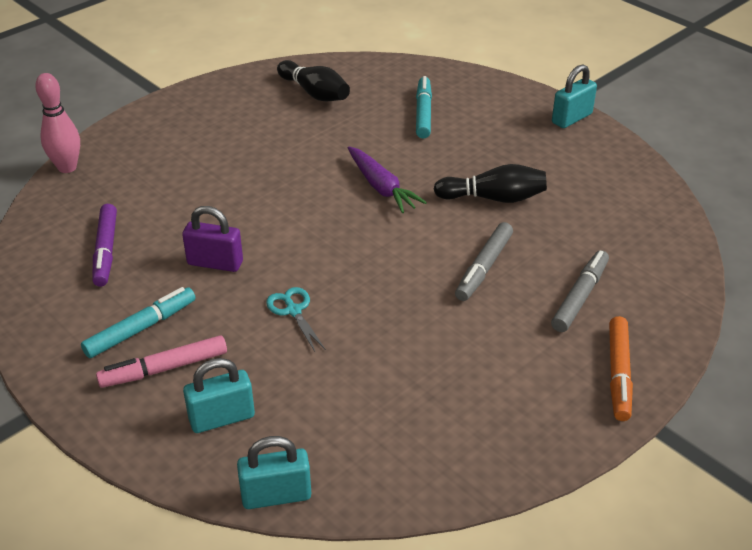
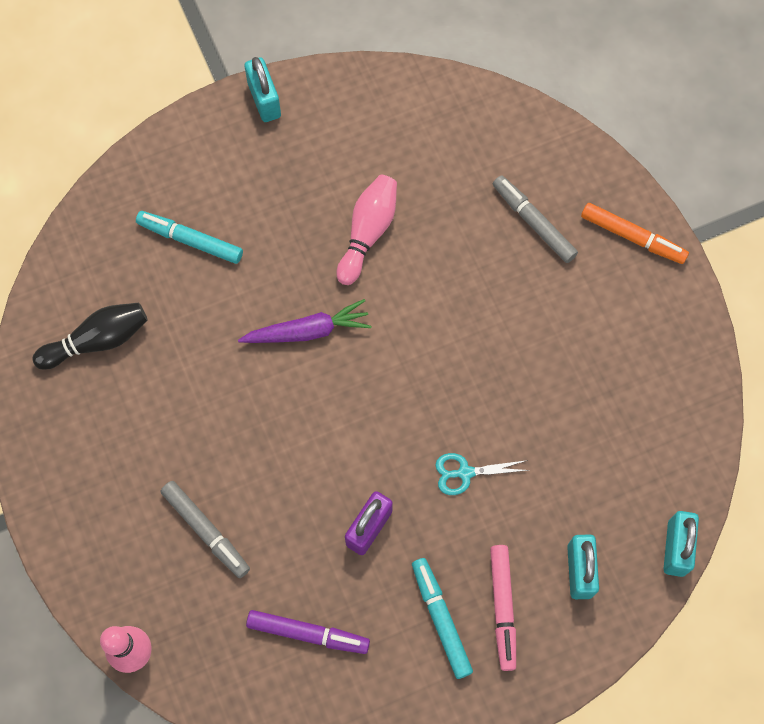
camera: 70 degrees left, 30 degrees up
(483, 268) = (466, 285): grey marker -> grey marker (206, 531)
(493, 198) = (368, 233): black bowling pin -> pink bowling pin

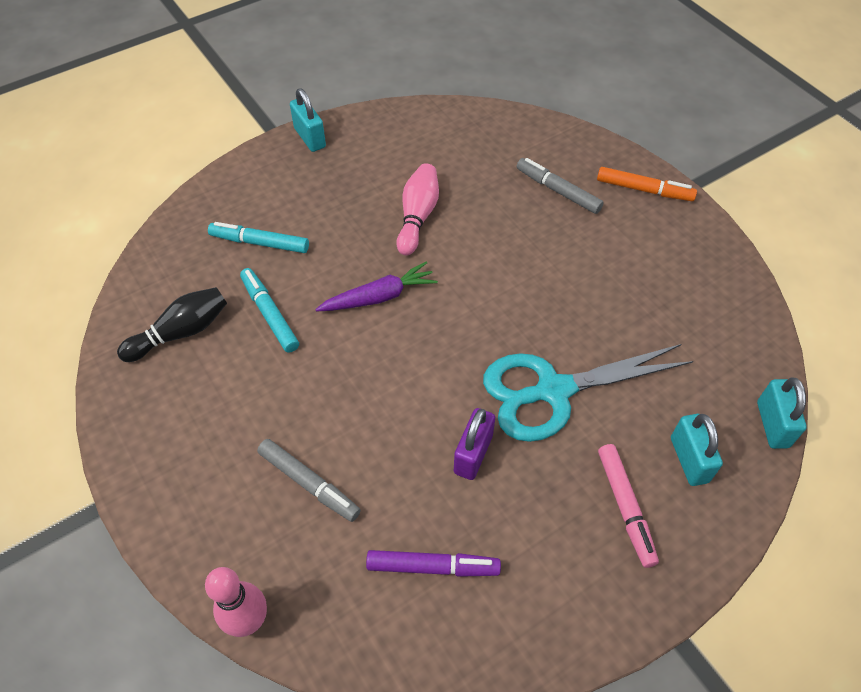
camera: 10 degrees left, 15 degrees down
(441, 619) = (566, 528): turquoise marker -> turquoise marker (270, 314)
(465, 473) = (554, 390): turquoise scissors -> turquoise scissors, size x2.35

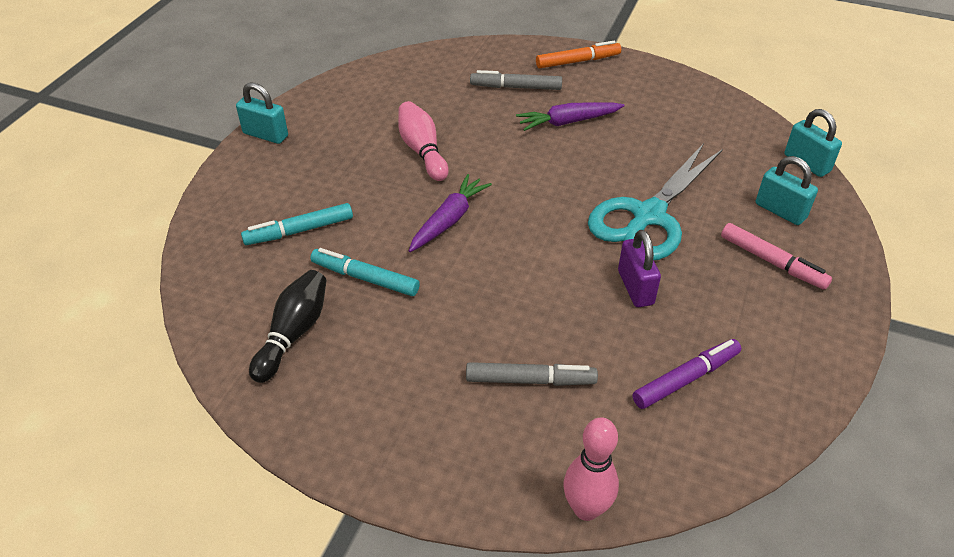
camera: 35 degrees left, 10 degrees down
(572, 252) = (568, 122): none -> purple carrot

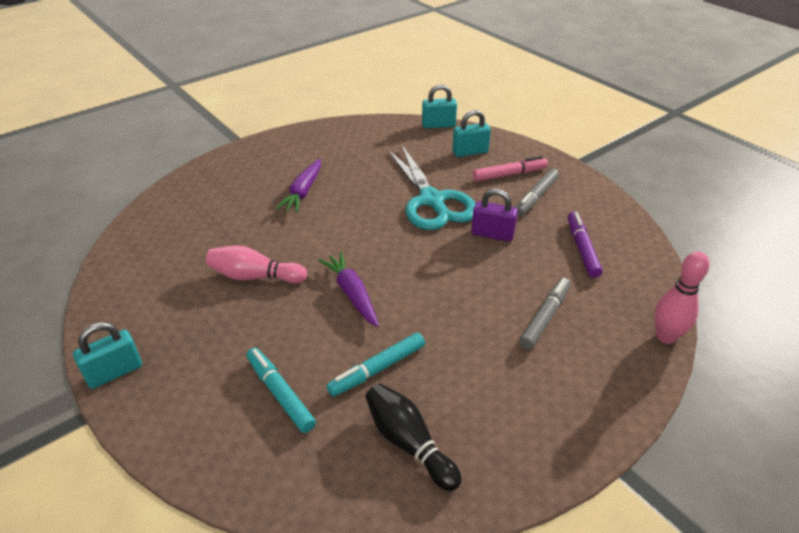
camera: 60 degrees left, 5 degrees down
(299, 231) = (280, 393): turquoise marker -> turquoise marker turned 135 degrees clockwise
(516, 87) = (235, 198): grey marker -> grey marker (536, 197)
(578, 61) = (241, 159): orange marker -> none

